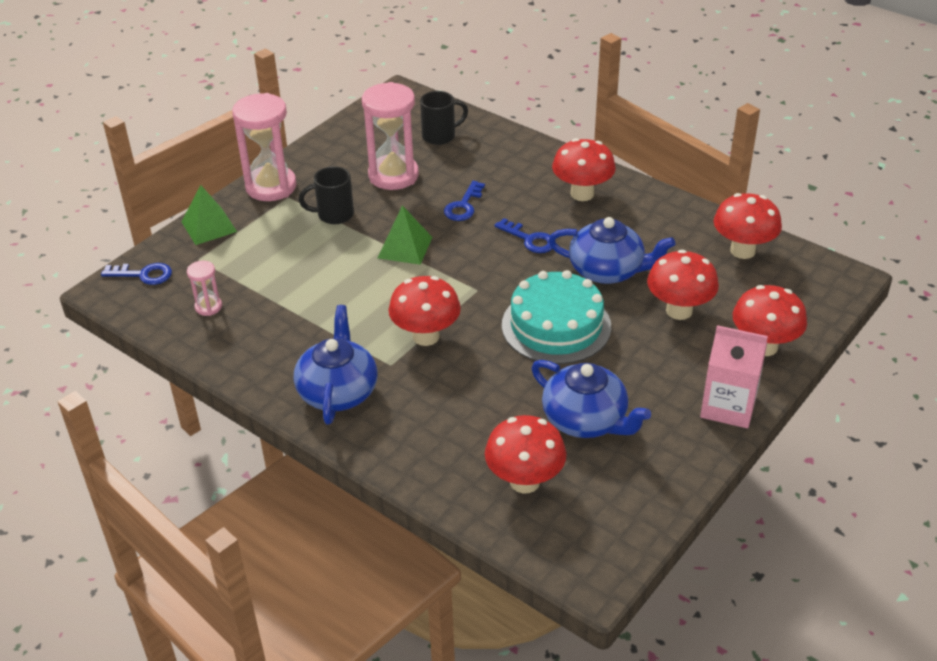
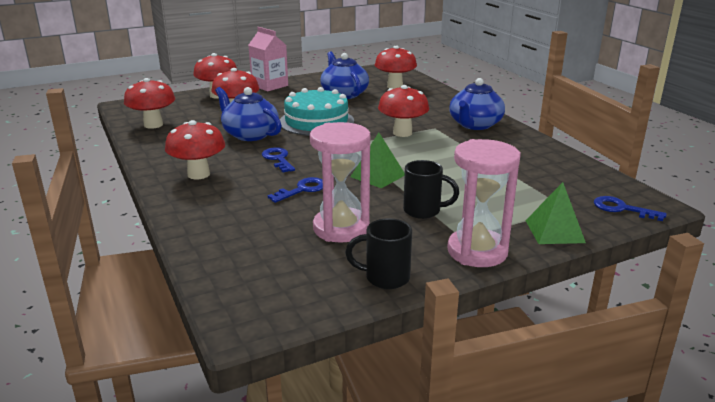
camera: 155 degrees left, 15 degrees down
(208, 307) = (559, 177): pink hourglass -> none
(440, 136) = (255, 254): black mug -> black mug (385, 278)

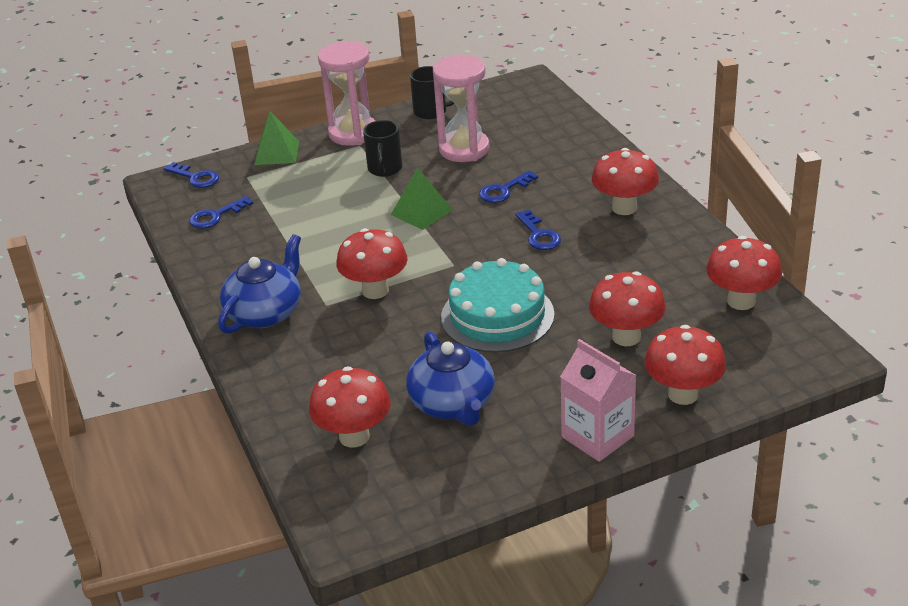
camera: 175 degrees left, 10 degrees up
(250, 134) = (588, 282): blue teapot -> none
(423, 211) = (385, 169): black mug -> black mug turned 105 degrees counterclockwise
(566, 177) = (216, 216): none -> blue key

